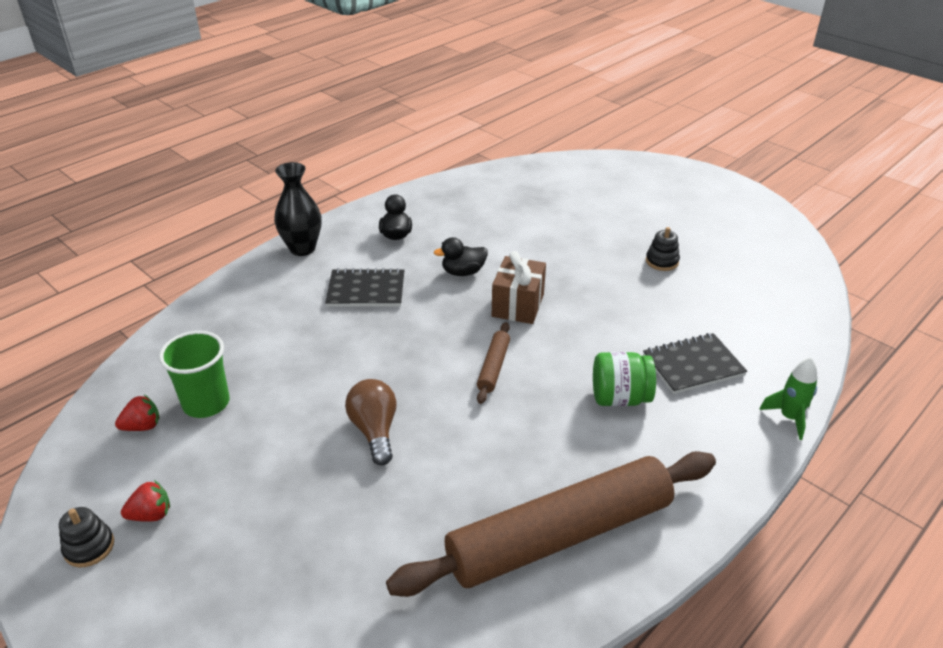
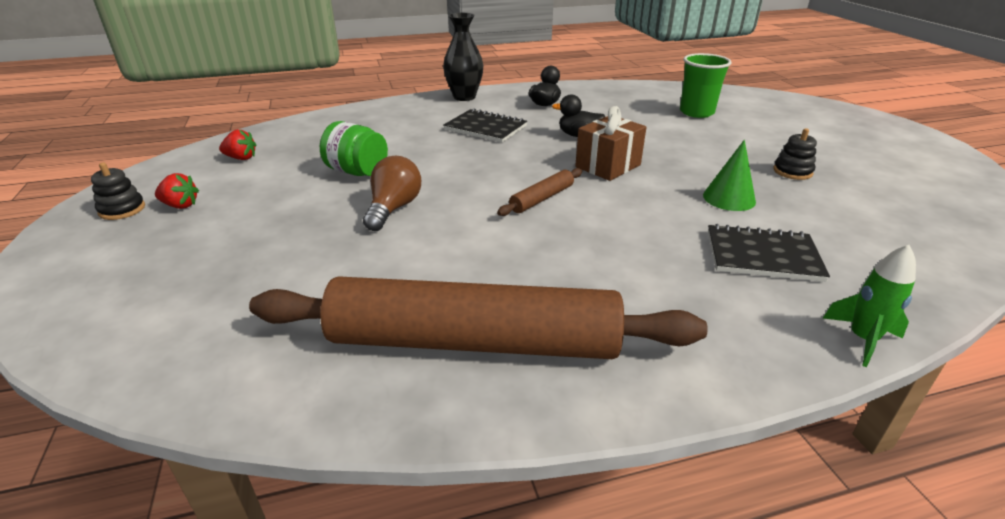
camera: 30 degrees right, 5 degrees down
(206, 403) = (296, 158): green cup -> green cup (696, 112)
(619, 398) = (650, 256): green jar -> green jar (357, 172)
(635, 311) = (729, 198): none -> green cone

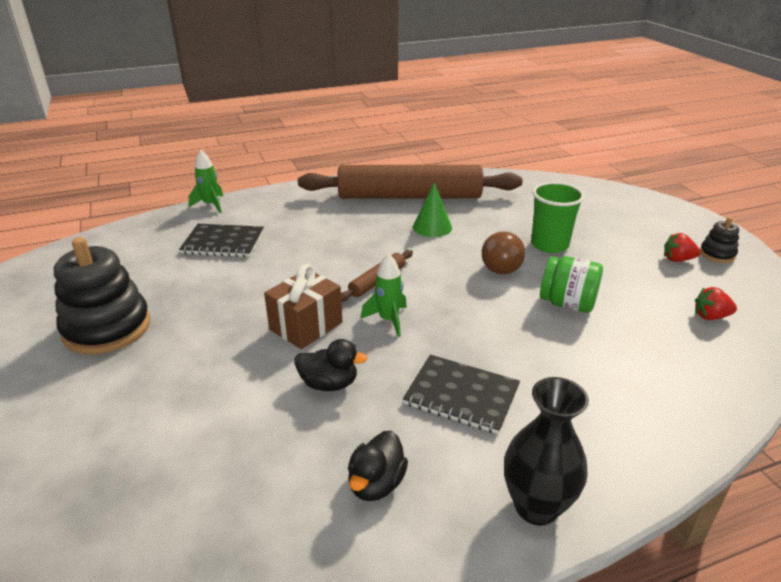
camera: 175 degrees right, 0 degrees up
(532, 167) = (388, 320): none -> green rocket
(696, 112) = (111, 469): green cup -> green cup (549, 245)
(729, 198) = (206, 289): green cone -> green cone (432, 227)
(792, 171) = (107, 328): black stacking toy -> black stacking toy, size x2.10

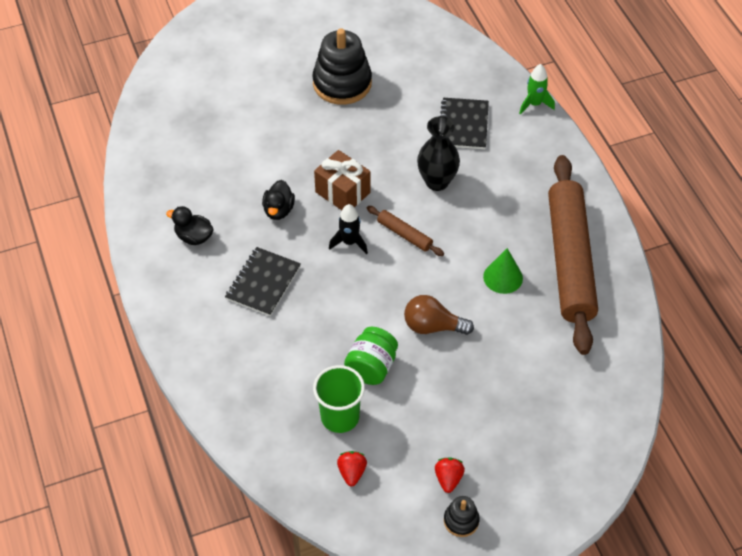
camera: 90 degrees right, 20 degrees up
(388, 320) = (349, 242): green rocket -> black rocket
(536, 506) = (170, 311): black vase -> black vase (437, 182)
(549, 245) = (473, 372): green cup -> green cup (340, 417)

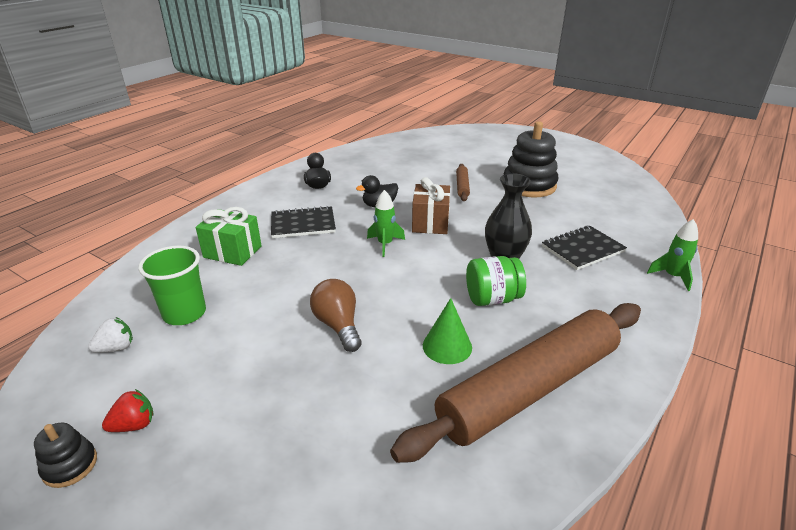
camera: 55 degrees right, 20 degrees down
(268, 354) = (232, 252): none -> green gift
(349, 242) = (385, 244): black rocket -> green rocket
(352, 472) = (116, 348): red strawberry -> white strawberry
(371, 367) = (257, 308): green jar -> green jar (492, 299)
(404, 234) = (426, 267): brown rolling pin -> brown rolling pin (462, 186)

